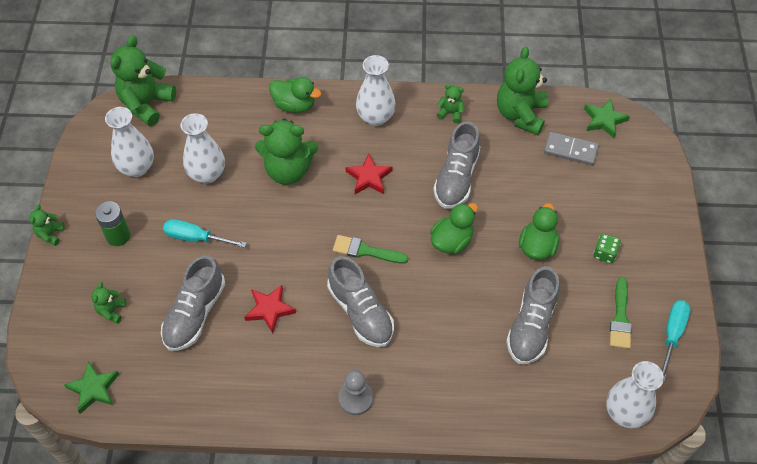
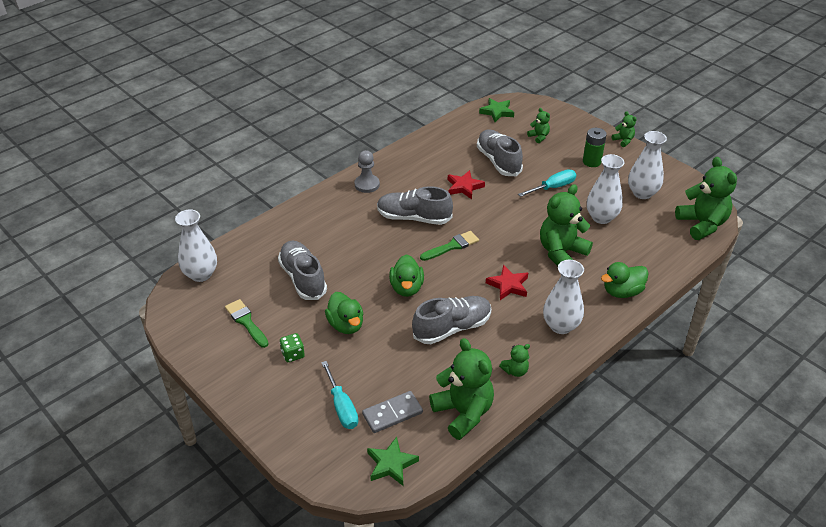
camera: 135 degrees right, 15 degrees down
(456, 178) = (452, 328): grey shoe -> grey shoe turned 90 degrees clockwise
(672, 335) = (200, 336): turquoise screwdriver -> turquoise screwdriver (341, 406)

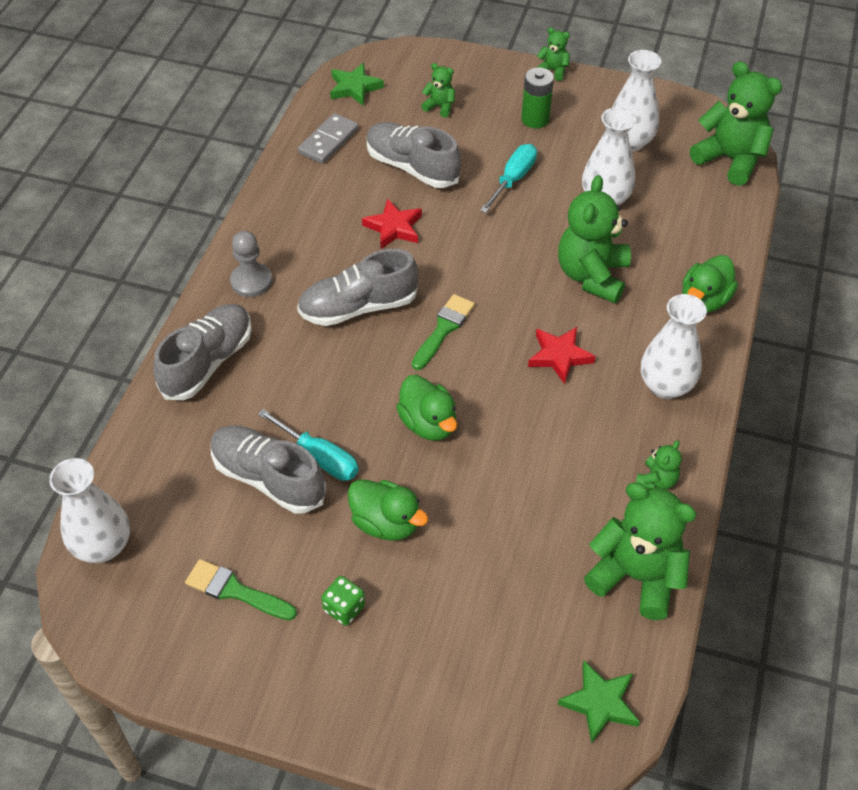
camera: 30 degrees left, 10 degrees up
(341, 406) = (472, 653): turquoise screwdriver -> turquoise screwdriver (319, 457)
(392, 414) = (547, 627): grey domino -> grey domino (328, 141)
(452, 328) = (533, 456): grey shoe -> grey shoe (207, 362)

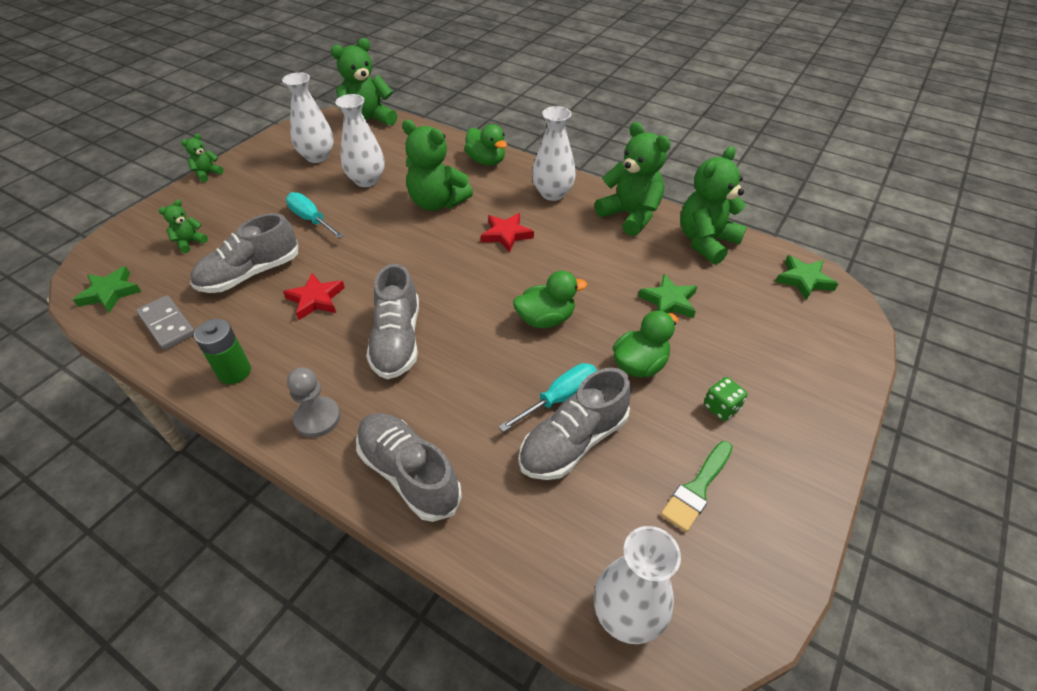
camera: 75 degrees left, 5 degrees down
(443, 329) = (450, 290): green brush -> none
(499, 542) = (669, 301): none -> green star
(535, 119) = (254, 194): green battery -> green battery (234, 372)
(656, 480) = (630, 215): green teddy bear -> green teddy bear, size x2.11

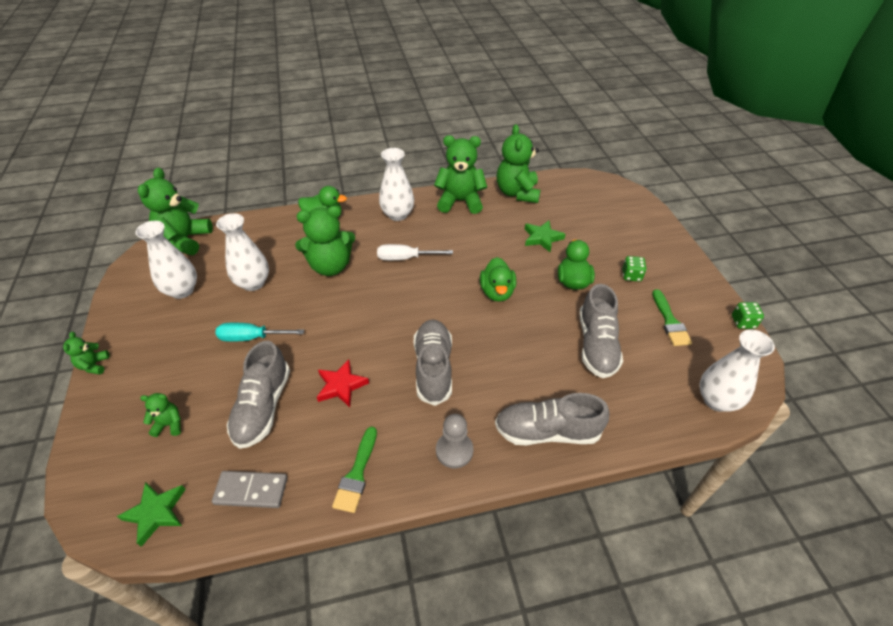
camera: 45 degrees left, 0 degrees up
(190, 242) = (169, 424): green teddy bear -> green teddy bear turned 90 degrees clockwise
(234, 372) = (357, 474): green battery -> green brush
(397, 340) = (433, 368): grey shoe -> grey shoe turned 135 degrees counterclockwise
(506, 234) = (406, 258): red star -> white screwdriver
(545, 319) = (497, 292): green duck -> green duck turned 150 degrees clockwise
(559, 398) = (561, 329): turquoise screwdriver -> none
(802, 570) = (743, 322): none -> green dice
(804, 280) = (584, 185): green star -> none

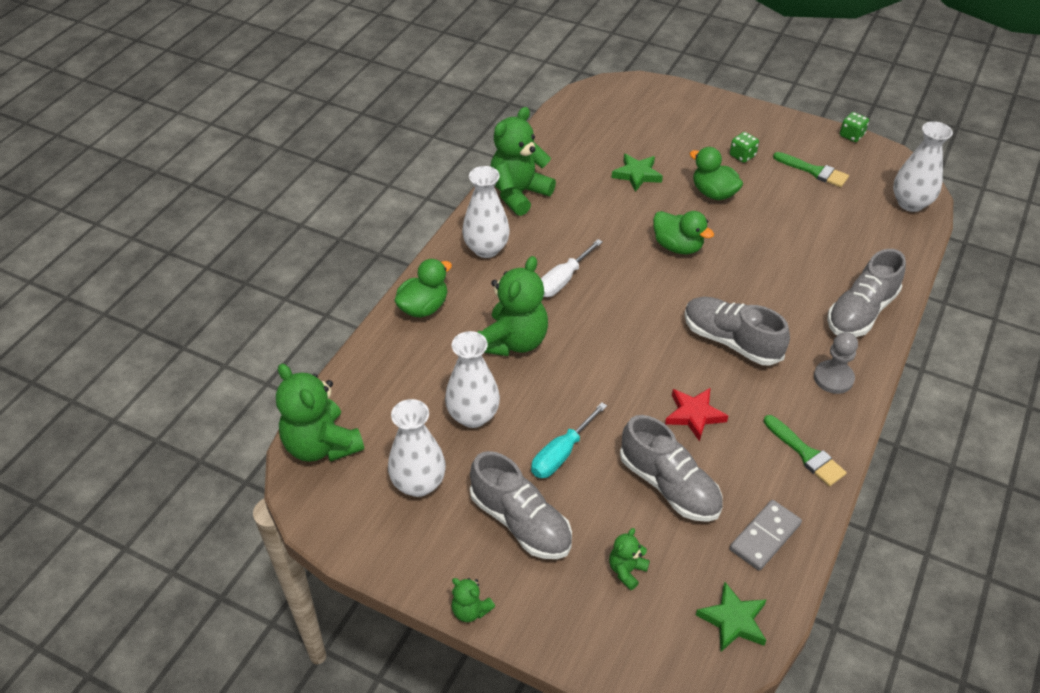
camera: 50 degrees left, 0 degrees up
(517, 193) = (553, 149): green teddy bear -> none
(596, 345) = (799, 227): grey shoe -> grey shoe (521, 522)

